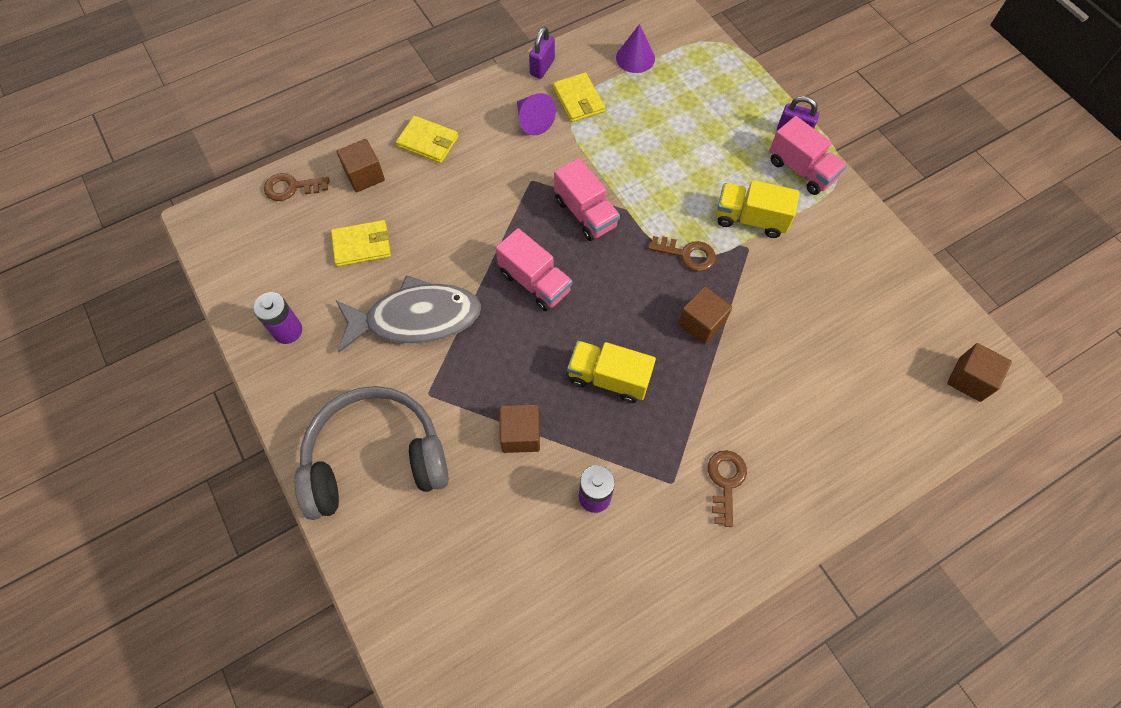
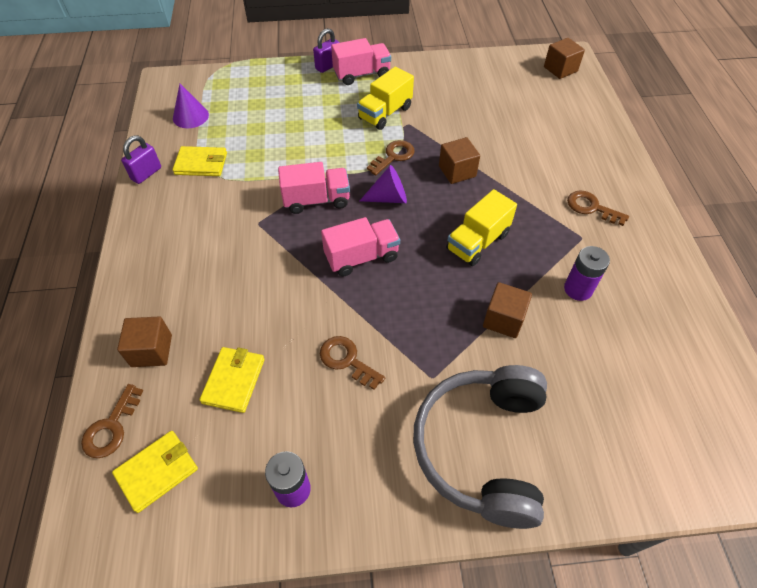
camera: 65 degrees left, 10 degrees down
(416, 318) = (347, 360): grey fish -> brown key
(428, 142) = (155, 283): yellow wallet -> yellow wallet (157, 471)
(533, 121) = (197, 200): purple cone -> purple cone (388, 198)
(542, 67) = (146, 174): purple padlock -> purple padlock turned 75 degrees clockwise

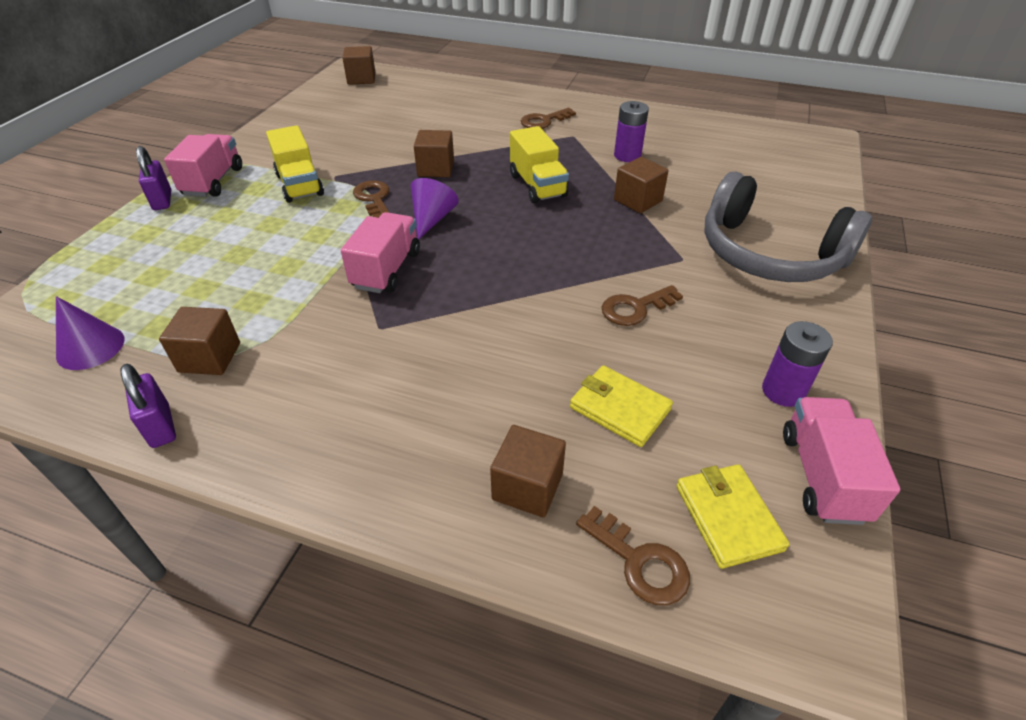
camera: 65 degrees left, 10 degrees down
(201, 164) = (209, 357): yellow wallet -> brown cube
(361, 257) = (501, 260): pink truck -> pink truck (822, 476)

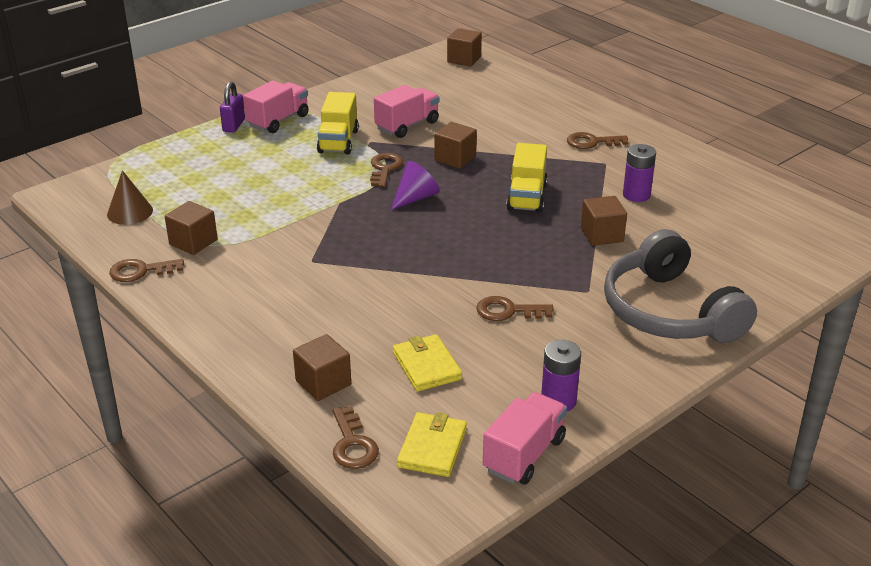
camera: 30 degrees right, 10 degrees down
(90, 347) = (130, 212): purple cone -> brown cone
(161, 426) = (140, 271): purple padlock -> brown key
(386, 269) = (349, 224): pink truck -> pink truck (407, 125)

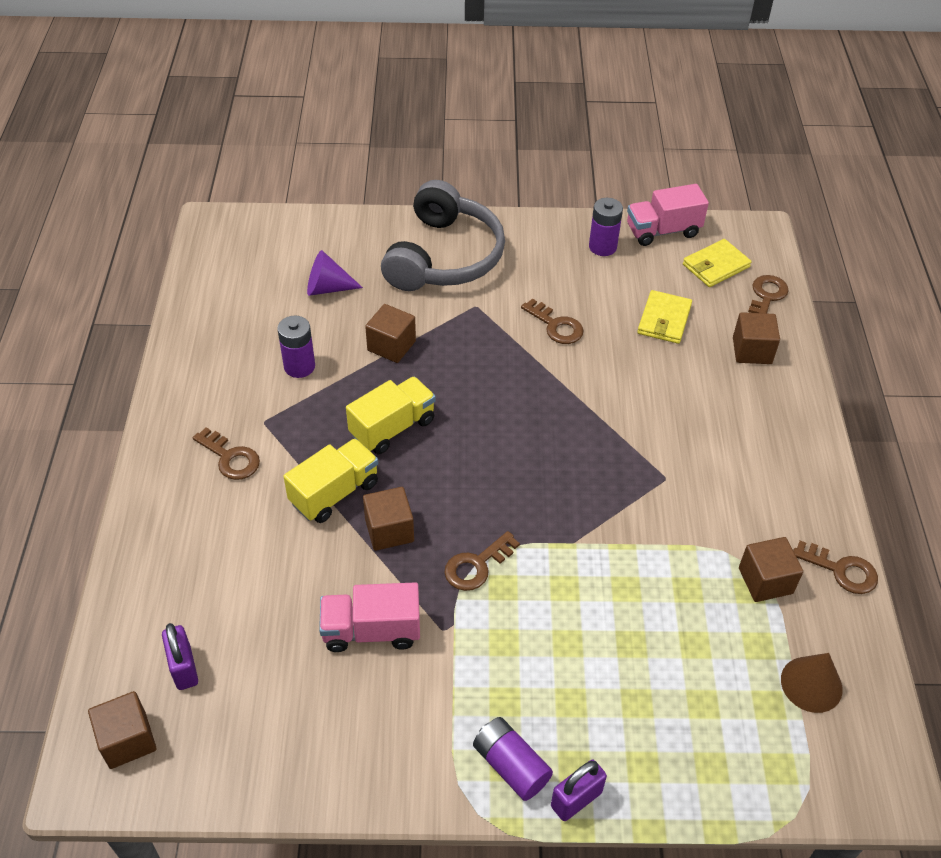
camera: 140 degrees left, 15 degrees up
(278, 121) = (511, 765): pink truck -> purple battery
(338, 141) = (478, 657): yellow truck -> yellow truck (334, 493)
(415, 198) = (493, 497): purple cone -> purple cone (327, 288)
(476, 81) = (184, 668): none -> purple padlock

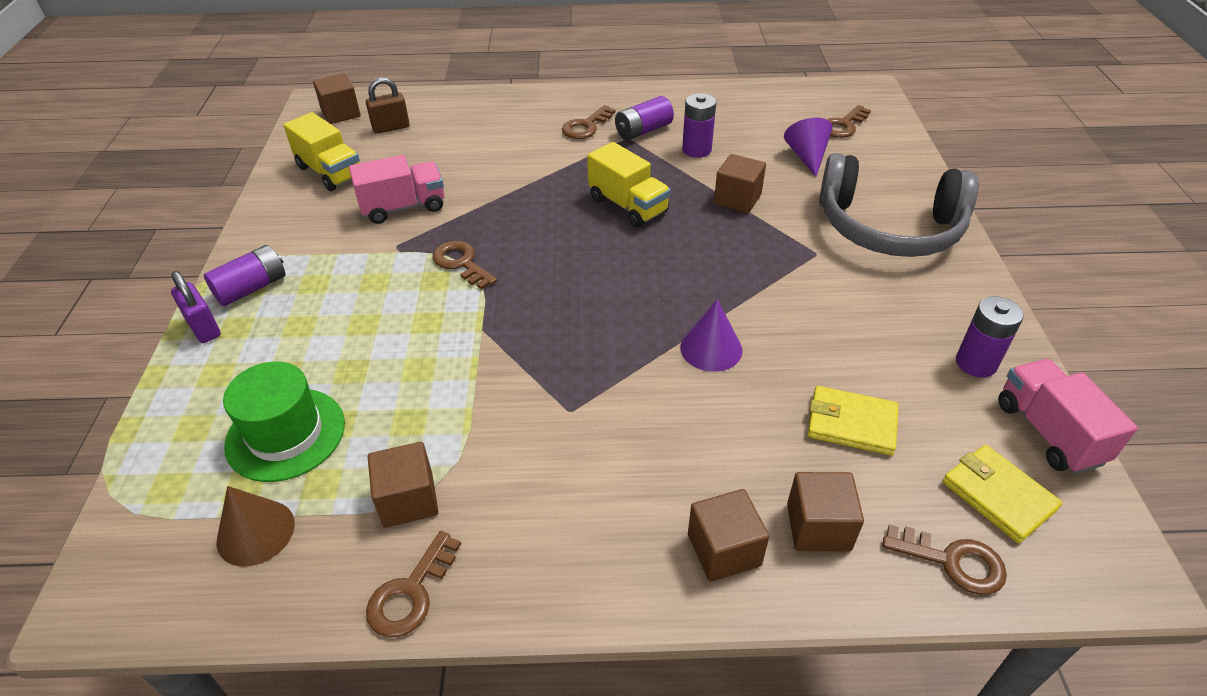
camera: 90 degrees right, 5 degrees down
(184, 668) = (391, 127): purple padlock -> brown padlock
(251, 407) = (643, 131): none -> purple battery
(334, 493) = (549, 179): yellow truck -> yellow truck (330, 172)
(371, 630) = (403, 207): pink truck -> pink truck turned 75 degrees clockwise
(389, 530) = (506, 210): brown cube -> brown cube (724, 550)
(556, 326) = (804, 317): brown key -> brown key (843, 125)
(593, 385) = (711, 348): none -> purple cone
(711, 684) = (285, 434): none -> green hat

